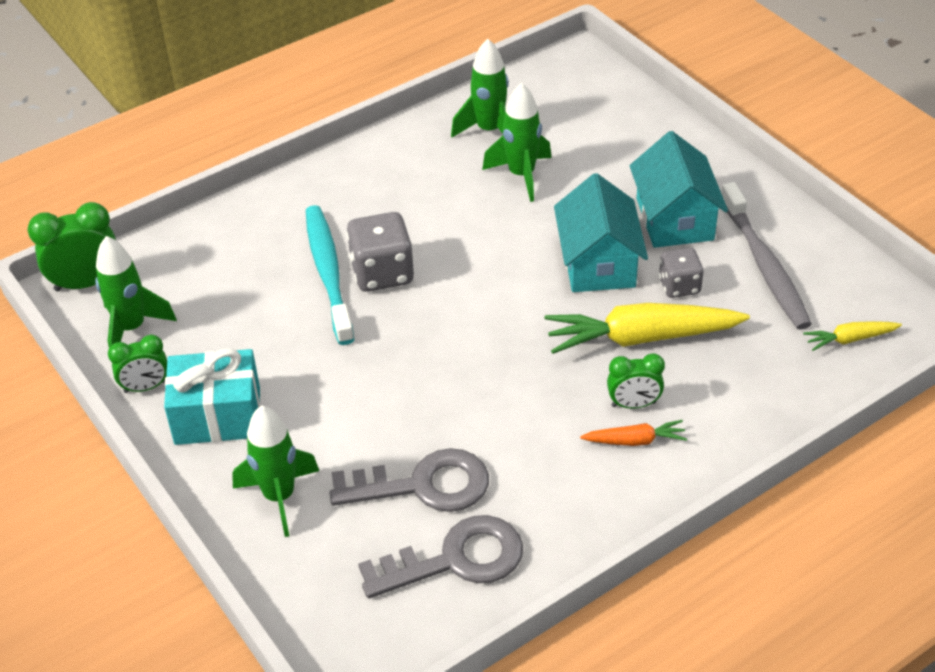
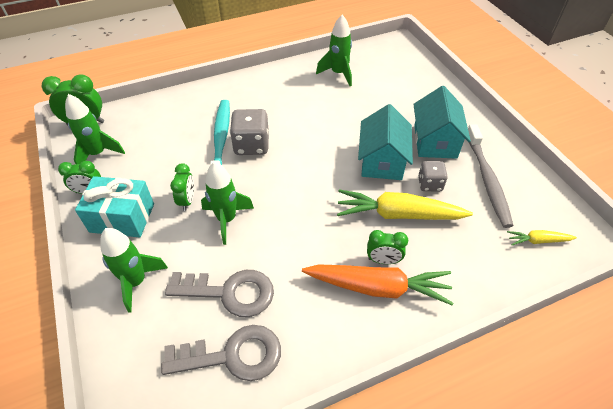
camera: 10 degrees right, 5 degrees up
(310, 374) = (187, 201): none -> green clock
(521, 175) = (349, 101): green rocket -> green rocket (227, 219)
(635, 440) = (378, 287): orange carrot -> orange carrot, size x2.05

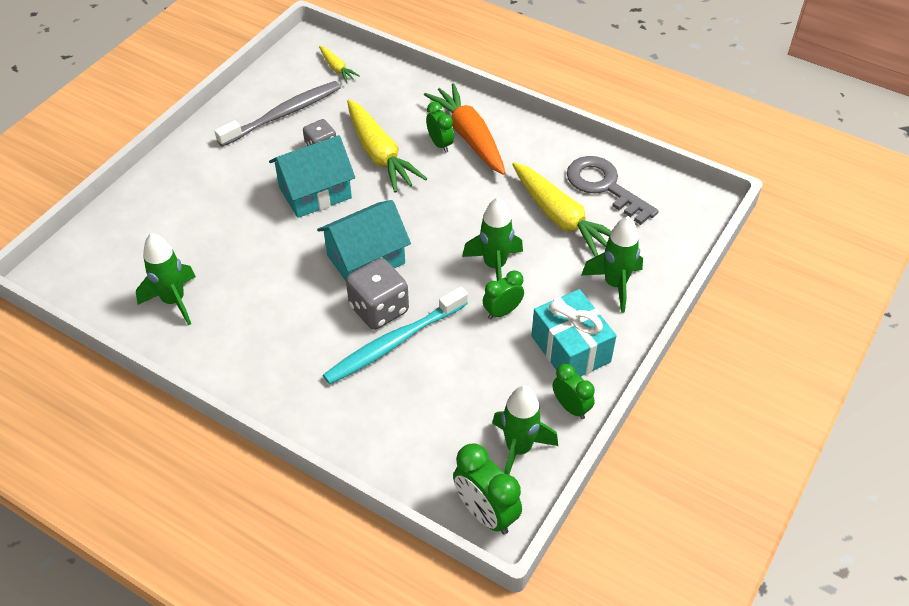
camera: 125 degrees left, 0 degrees up
(229, 292) = (561, 218): grey key -> yellow carrot
(435, 141) = (251, 166): turquoise house -> turquoise house (366, 259)

